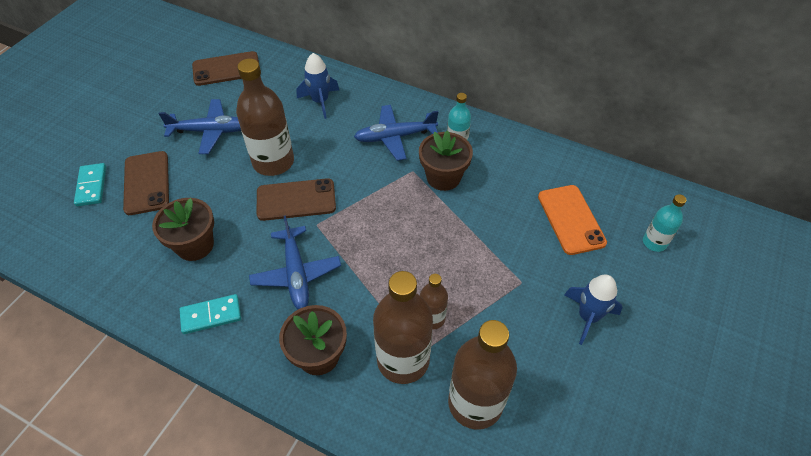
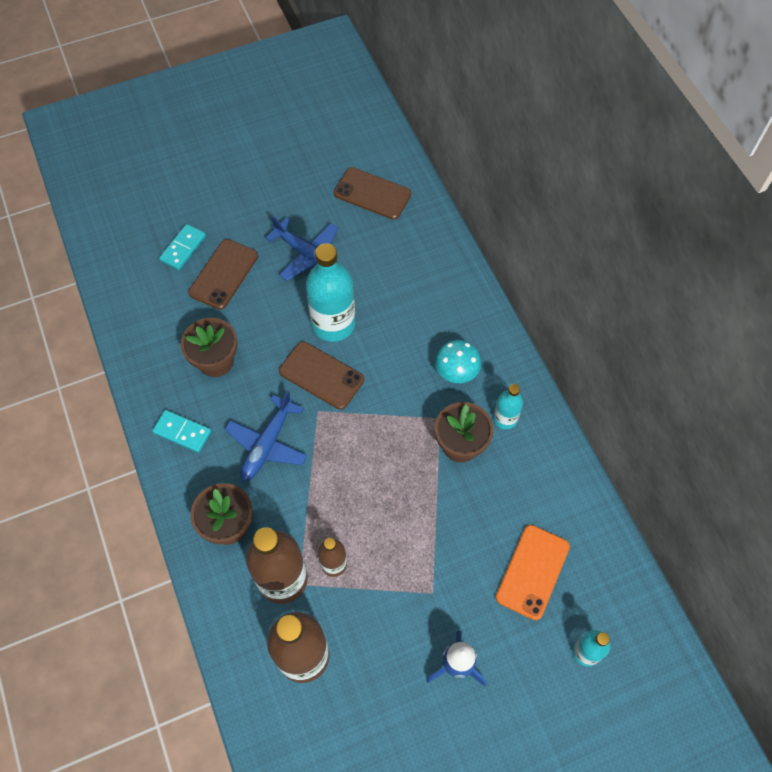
camera: 40 degrees right, 10 degrees up
(273, 162) = (333, 324): brown bottle -> turquoise bottle
(320, 101) = (423, 287): blue rocket -> none
(395, 137) = (456, 372): blue plane -> turquoise mushroom

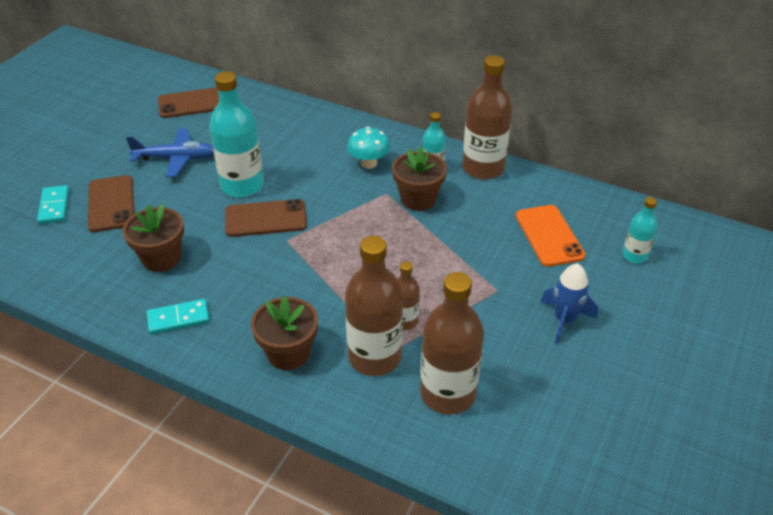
camera: 40 degrees left, 20 degrees down
(268, 444) = (266, 282): blue plane -> none
(551, 451) = (483, 168): none -> brown bottle

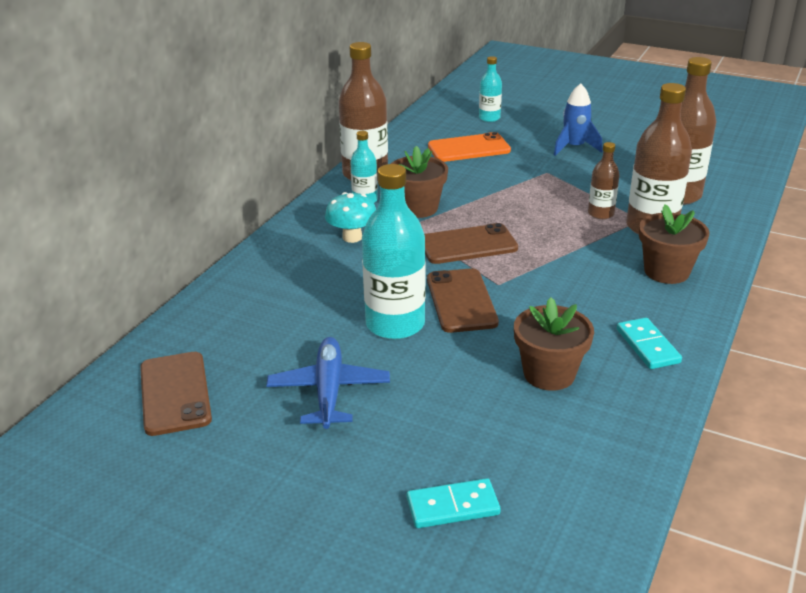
camera: 90 degrees left, 10 degrees down
(111, 204) = (441, 441): brown phone -> brown phone (468, 245)

